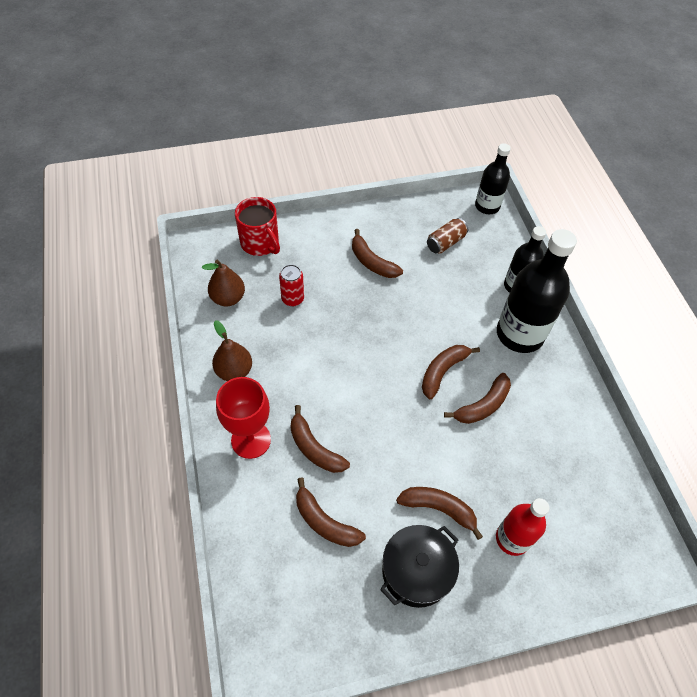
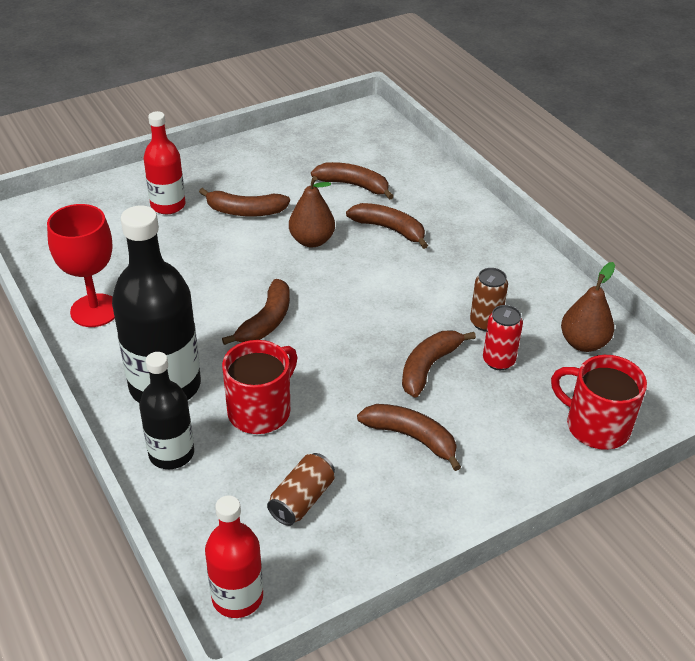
camera: 165 degrees right, 15 degrees down
(234, 371) = (517, 272): brown pear -> brown pear (312, 241)
(251, 440) = (458, 223): red goblet -> red goblet (95, 310)
(285, 331) = (485, 322): none -> brown can
(416, 571) = (257, 173): black pot -> none
(459, 301) = (261, 411): none -> red mug
(483, 405) = (209, 298): brown banana -> brown banana (428, 367)
(487, 206) = (237, 597): black bottle -> red bottle

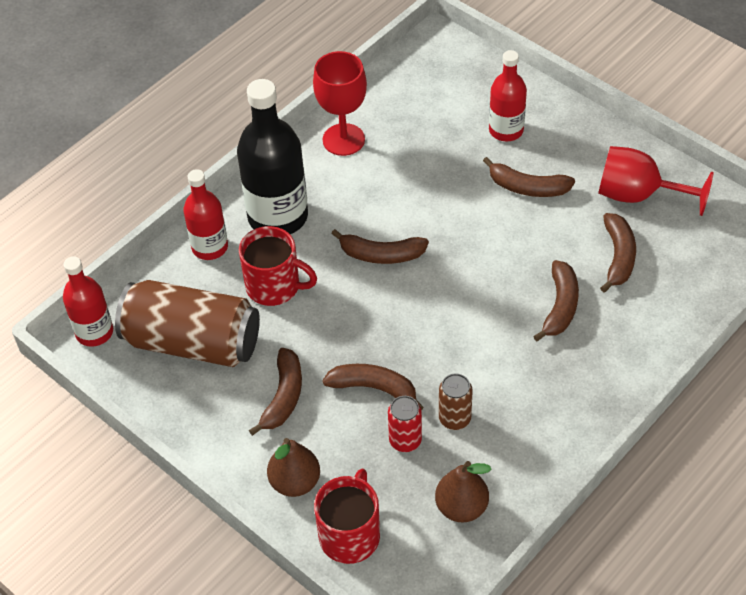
camera: 75 degrees right, 10 degrees up
(171, 453) = (210, 247): black bottle -> red bottle
(245, 211) = (527, 187): brown banana -> brown banana turned 60 degrees counterclockwise
(294, 158) = (637, 195): none -> red goblet
(302, 500) = (192, 342): brown can -> brown can, size x2.19
(312, 241) = (509, 251): brown pear -> brown pear (295, 482)

